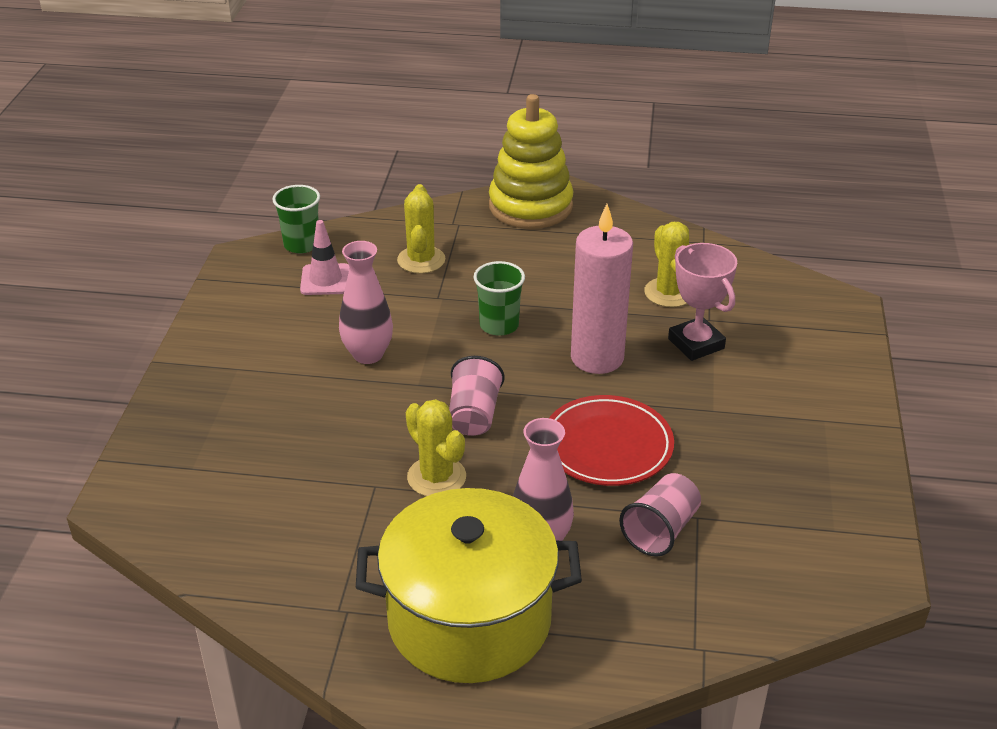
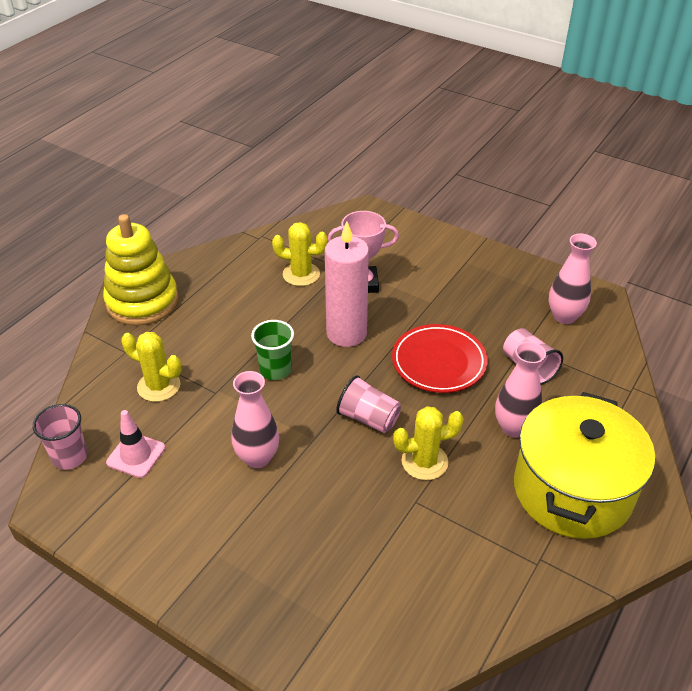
camera: 65 degrees left, 5 degrees up
(301, 245) = (70, 457): green cup -> pink cup
(796, 545) = (564, 316): none -> pink vase

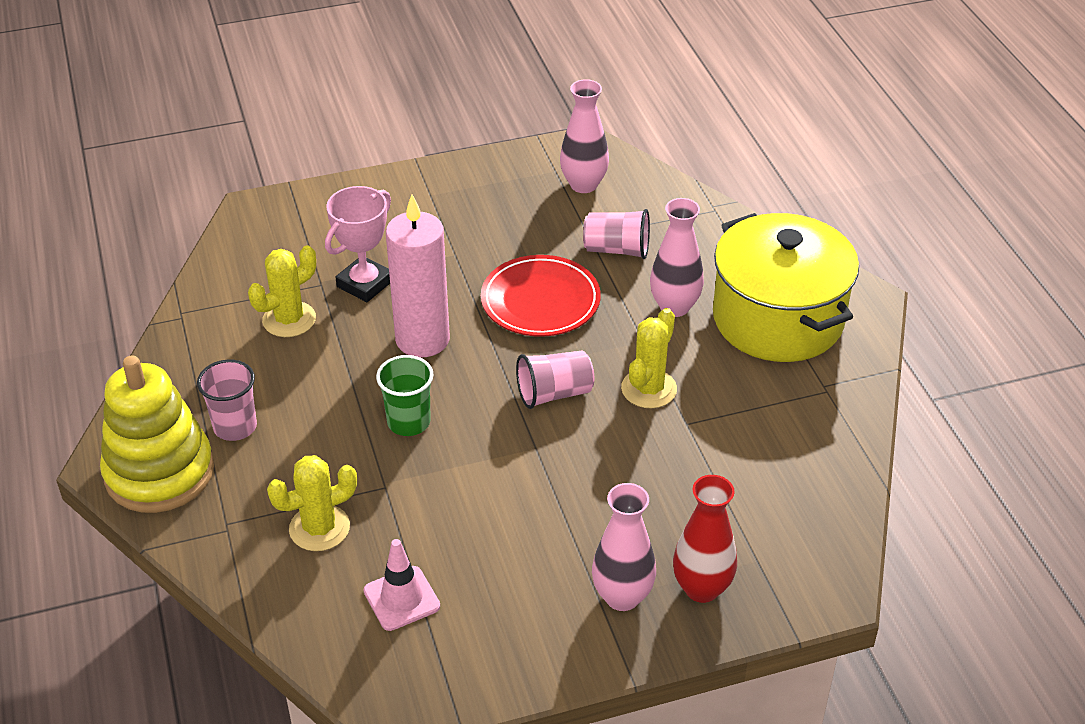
camera: 50 degrees left, 0 degrees up
(70, 457) = (339, 657): pink cup -> pink cup (235, 426)
(257, 458) = (513, 503): pink vase -> pink vase (622, 597)
(275, 605) = (702, 588): none -> red vase

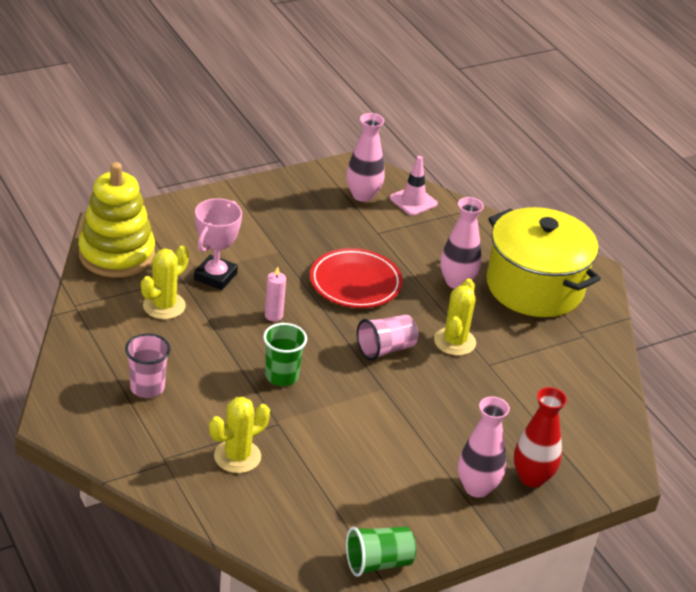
camera: 15 degrees left, 5 degrees down
(159, 472) = (98, 425): yellow stacking toy -> yellow stacking toy (117, 254)
(401, 598) = (315, 501): pink traffic cone -> pink traffic cone (413, 201)
(422, 339) = (273, 315): pink candle -> pink candle, size x0.44
(459, 693) = (378, 563): none -> green cup
(617, 250) = (402, 242): pink cup -> none

